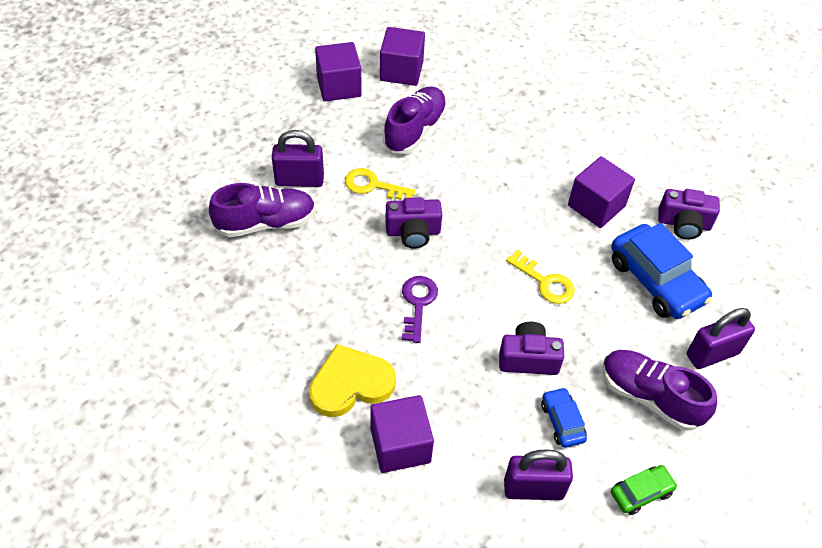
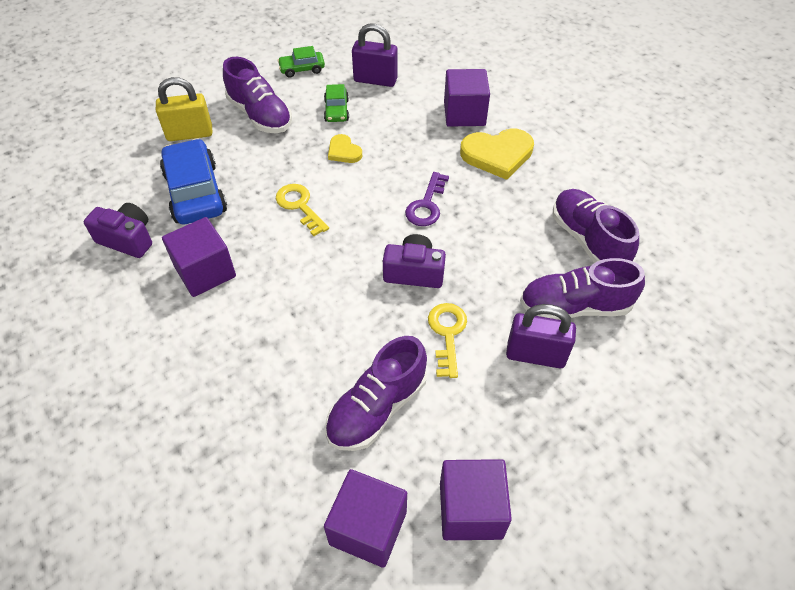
camera: 165 degrees left, 0 degrees up
(249, 289) = (588, 240): none -> purple shoe
(373, 186) = (447, 334): yellow key -> yellow key turned 120 degrees counterclockwise
(528, 358) = (344, 151): purple camera -> yellow heart
(562, 421) = (336, 110): blue car -> green car
(712, 354) = (190, 134): purple padlock -> yellow padlock

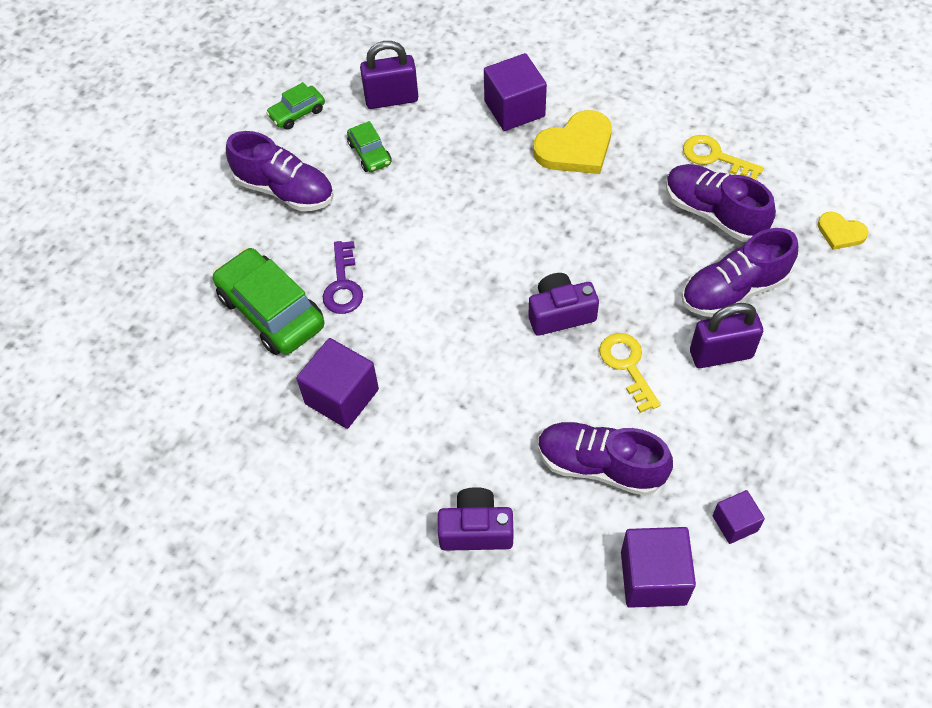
camera: 20 degrees left, 5 degrees up
(127, 239) = (231, 393): purple camera -> purple camera (476, 530)
(190, 134) = (217, 242): yellow padlock -> none
(195, 192) = (271, 311): blue car -> green car
(300, 206) = (398, 284): yellow key -> yellow key (715, 157)
(344, 151) = (408, 202): yellow heart -> yellow heart (840, 232)
(377, 408) = (600, 466): purple shoe -> purple shoe turned 90 degrees clockwise
(426, 205) = (532, 233): purple key -> purple key (343, 285)
(470, 510) = (735, 523): purple cube -> purple cube, size x0.58

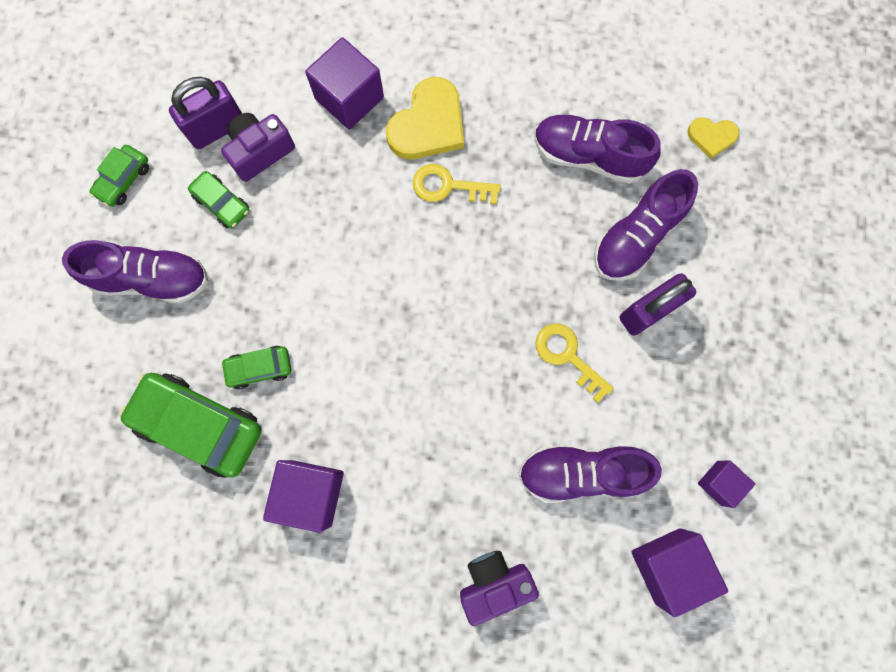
camera: 25 degrees left, 20 degrees up
(343, 285) = (259, 368): purple key -> green car
(560, 314) = (484, 322): purple camera -> purple camera (260, 152)
(715, 157) = (567, 90): yellow key -> yellow key (448, 186)

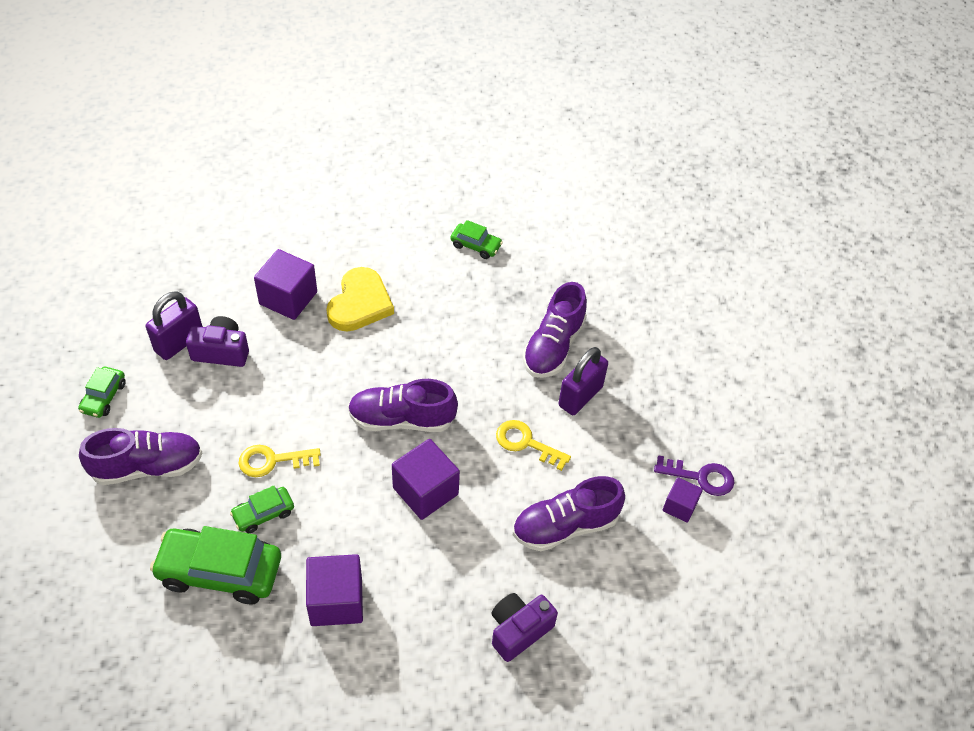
camera: 20 degrees left, 25 degrees down
(222, 204) = (197, 396): green car -> green car (476, 245)
(260, 152) = (221, 351): purple camera -> purple camera turned 60 degrees clockwise
(448, 186) = (389, 343): yellow key -> yellow key (272, 461)
(588, 156) = (497, 299): purple shoe -> purple shoe (402, 419)
(668, 566) = (660, 579): purple cube -> purple cube (425, 491)
(711, 137) = (588, 267): yellow heart -> none
(756, 452) = (700, 477): none -> purple key

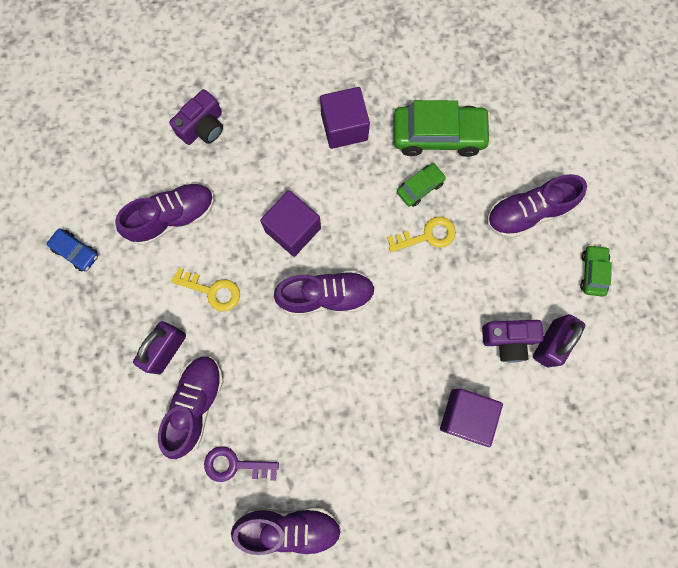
camera: 175 degrees right, 25 degrees up
(360, 303) = (394, 423): yellow heart -> none
(476, 245) = (289, 527): green car -> purple shoe
(679, 506) = (76, 252): purple cube -> blue car
(700, 477) = (56, 283): purple key -> purple key (235, 465)

